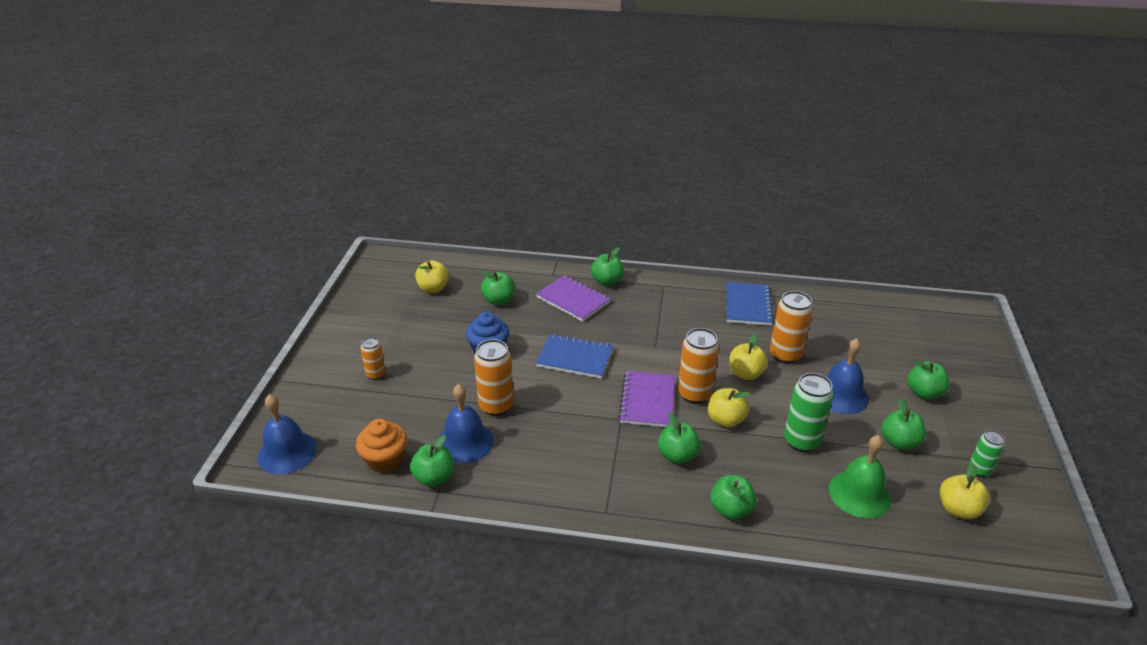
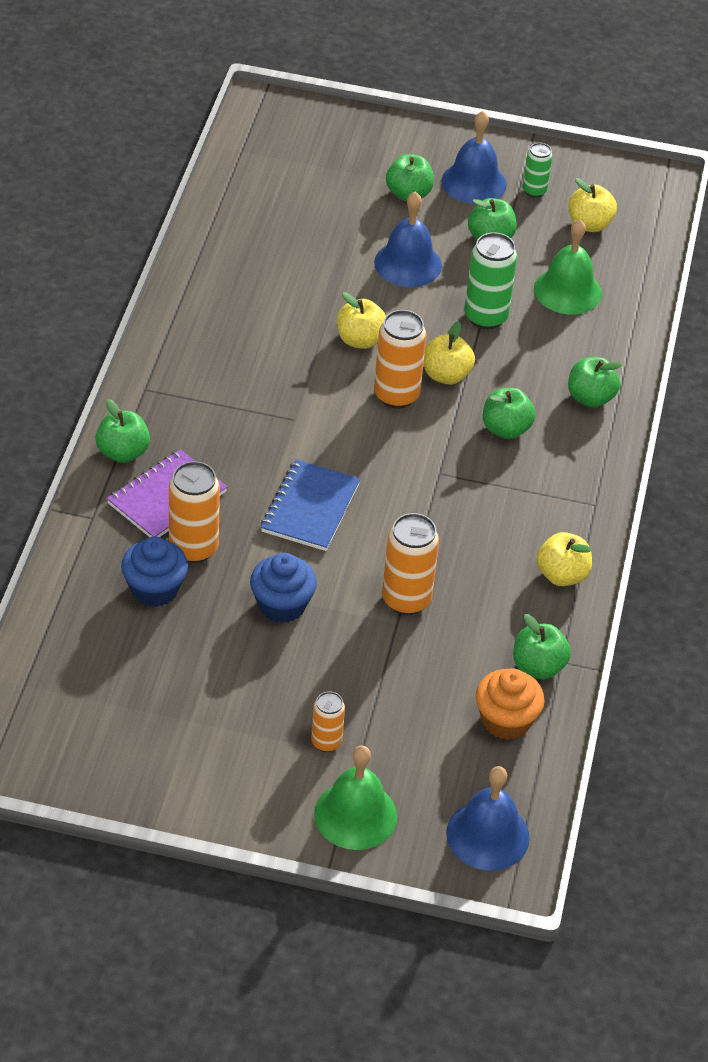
camera: 90 degrees left, 10 degrees up
(316, 389) = (355, 815): none -> green bell
(433, 288) = (105, 675): yellow apple -> yellow apple (562, 575)
(465, 442) = (475, 634): blue bell -> blue bell (474, 182)
(499, 300) = (154, 589): green apple -> blue cupcake
(647, 401) = (406, 443): purple notebook -> none
(748, 305) = (211, 307): blue notebook -> none
(785, 355) = (325, 295): orange can -> orange can (193, 548)

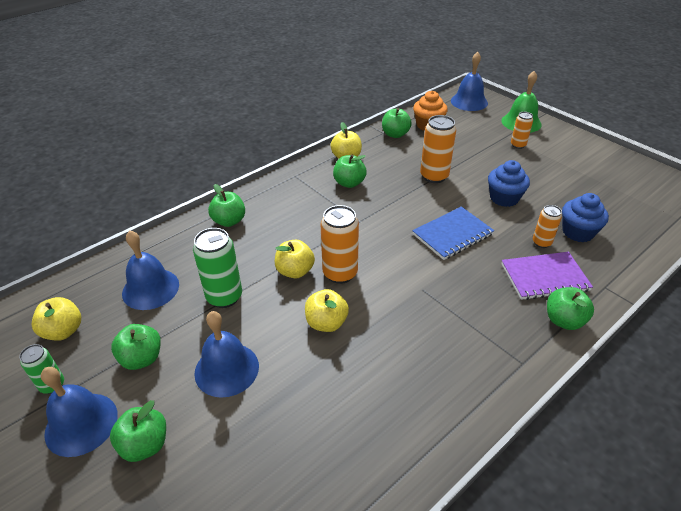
camera: 140 degrees left, 5 degrees down
(193, 548) = (541, 242): orange can -> orange can, size x0.59
(506, 429) = (296, 226): green apple -> green apple (349, 183)
(567, 291) = (150, 289): green bell -> blue bell

